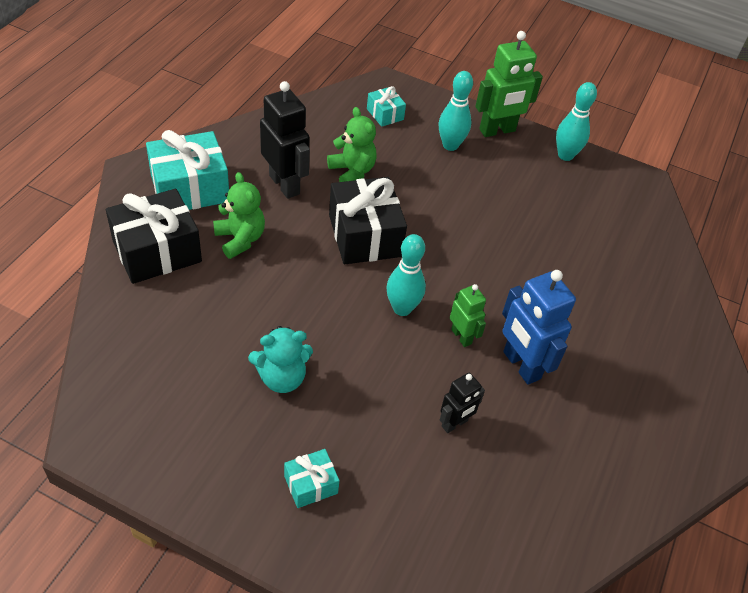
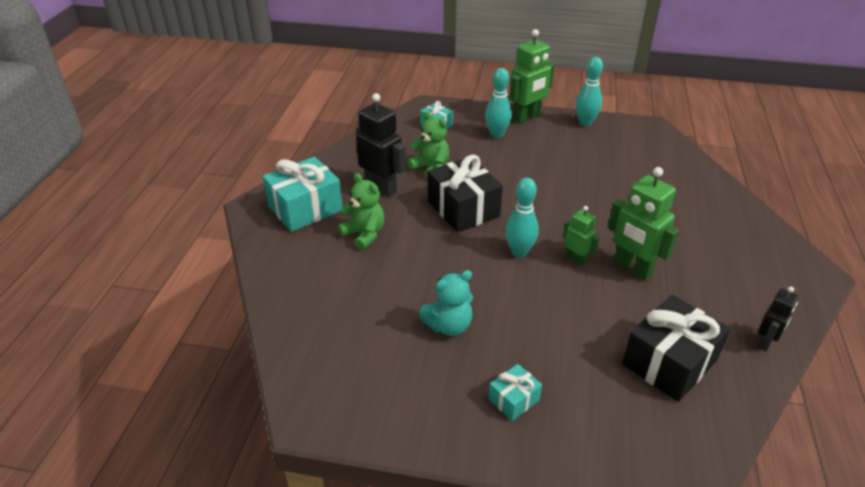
camera: 10 degrees left, 10 degrees down
(157, 251) = (299, 259): black gift -> black gift (669, 362)
(455, 424) = (605, 323): black robot -> black robot (765, 343)
(521, 365) = (632, 268): blue robot -> green robot

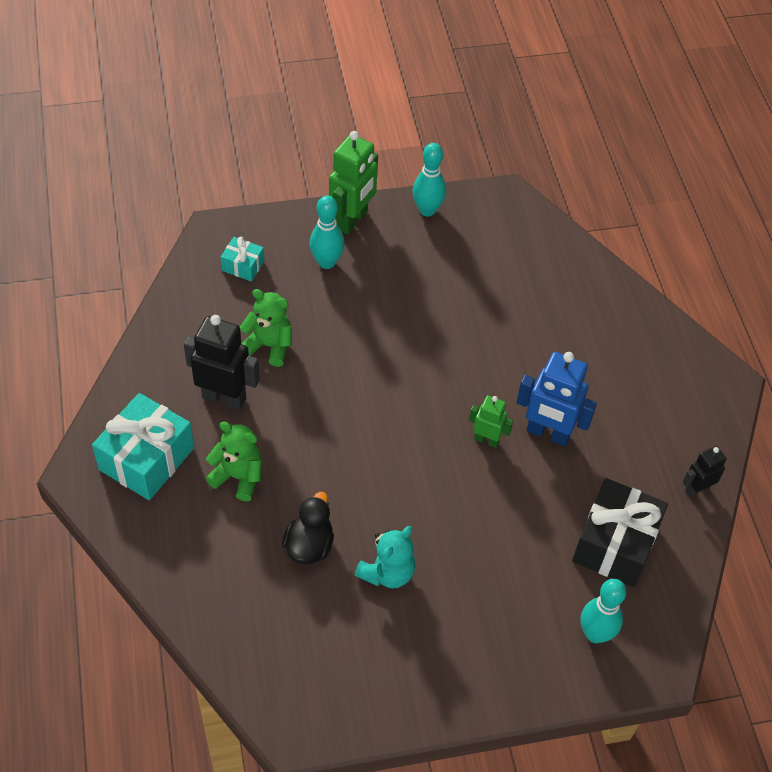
camera: 25 degrees left, 15 degrees up
(394, 290) = (309, 545): none -> black duck
(463, 209) = (336, 401): black gift -> none
(514, 399) = (485, 638): turquoise gift -> none
(519, 252) = (423, 447): turquoise bowling pin -> turquoise bowling pin (595, 634)
(632, 268) = (548, 433): green robot -> blue robot
(765, 343) = (696, 489): black robot -> black robot turned 135 degrees counterclockwise

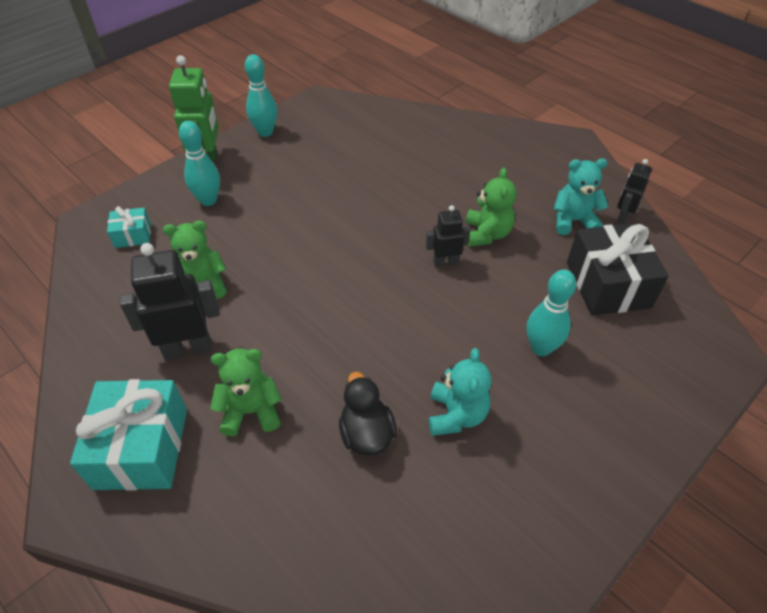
camera: 30 degrees left, 5 degrees down
(486, 440) = (445, 262): green robot -> black robot
(548, 433) = (486, 234): blue robot -> green teddy bear
(595, 634) = (661, 361): turquoise bowling pin -> turquoise bowling pin (541, 348)
(643, 466) = (573, 221): none -> turquoise teddy bear

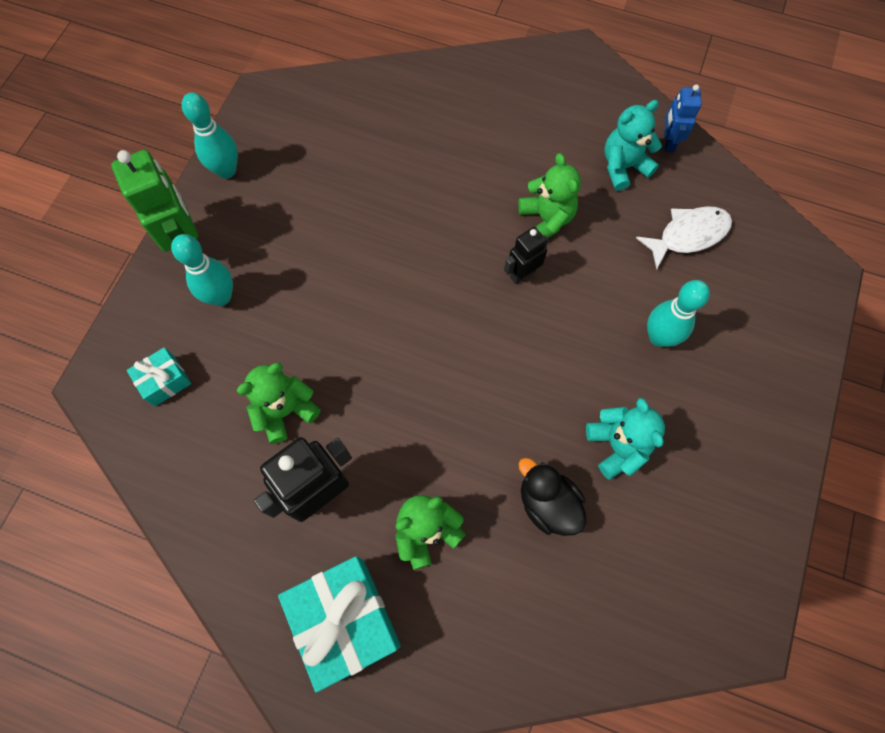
camera: 25 degrees left, 20 degrees up
(608, 284) = (688, 235): black gift -> white fish
(623, 216) = (668, 142): black robot -> blue robot

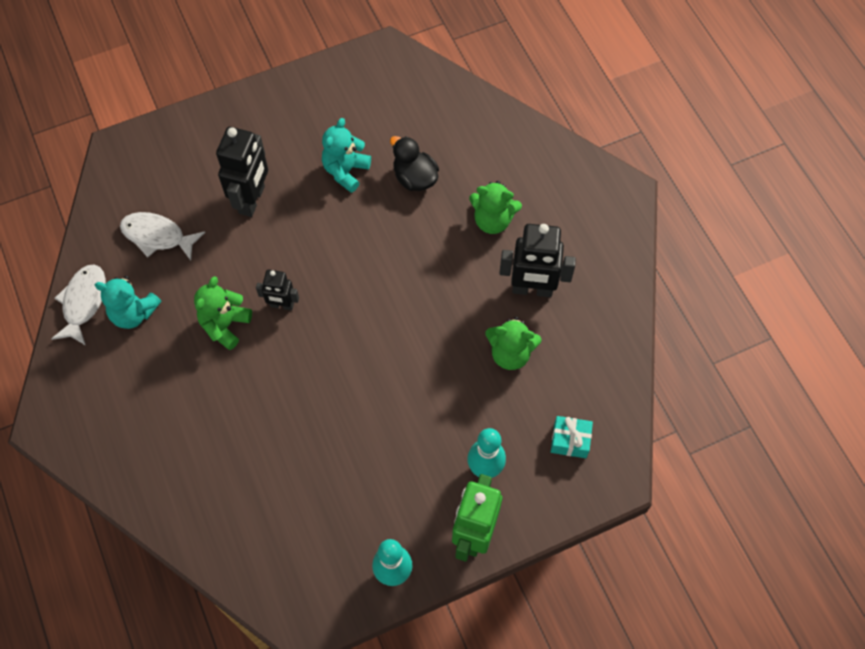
camera: 135 degrees left, 5 degrees down
(345, 620) = (576, 218): turquoise gift -> none
(547, 503) = (414, 178): black duck -> black duck turned 135 degrees clockwise
(659, 337) = (252, 200): turquoise bowling pin -> black robot
(668, 142) = (83, 302): blue robot -> white fish

